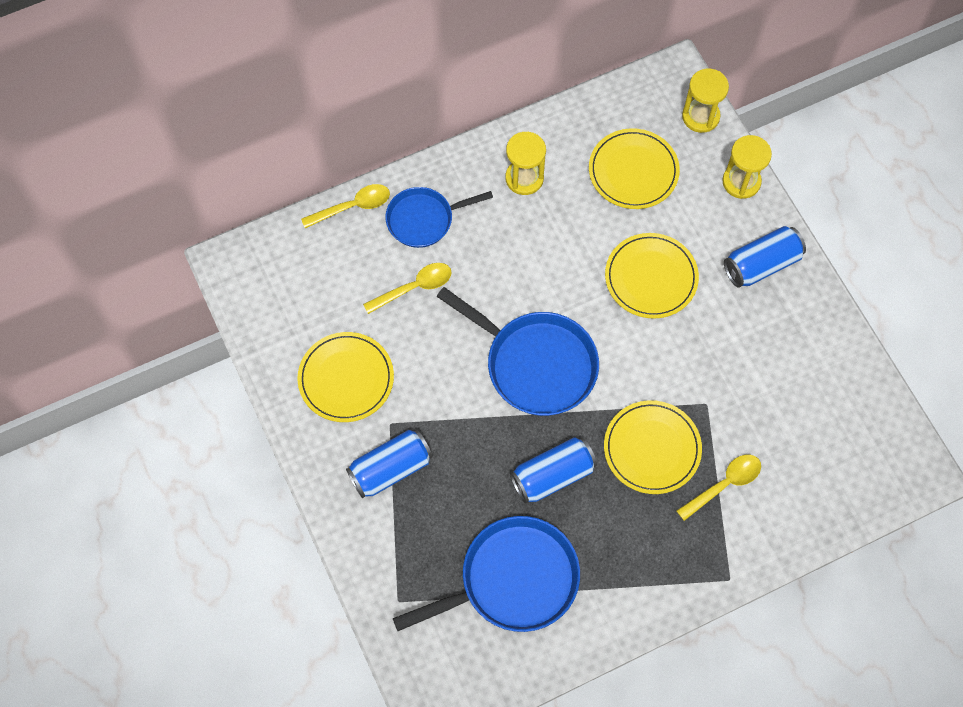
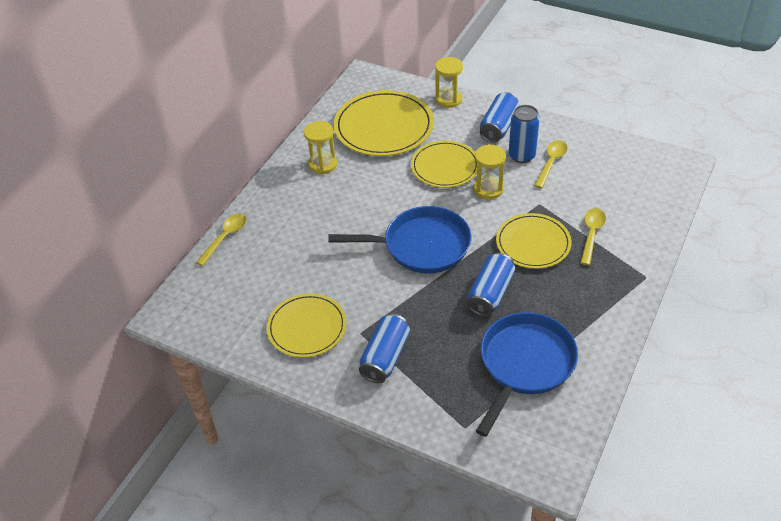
camera: 35 degrees left, 20 degrees down
(414, 288) = (306, 254): yellow spoon -> yellow spoon (551, 163)
(424, 219) = (279, 217): blue pan -> none
(633, 171) = (384, 127): yellow plate -> yellow plate, size x1.53
(700, 116) = (396, 85): yellow hourglass -> yellow hourglass (488, 189)
(749, 324) = (522, 155): none -> blue can

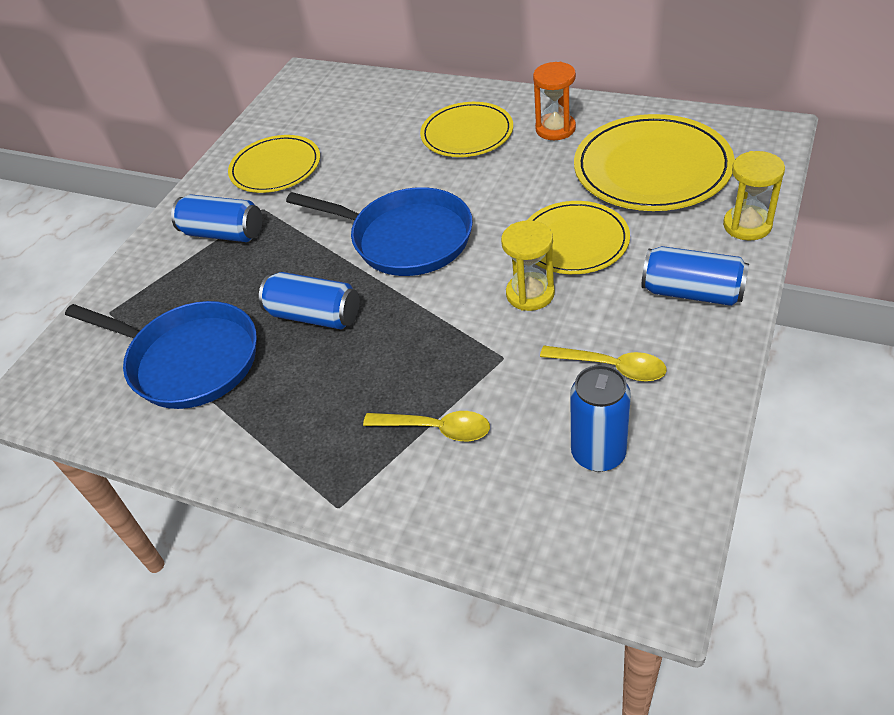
camera: 90 degrees right, 0 degrees up
(225, 238) = (415, 85): yellow spoon -> none
(323, 164) = (555, 129): yellow hourglass -> orange hourglass
(421, 246) = (405, 238): blue pan -> blue pan turned 60 degrees counterclockwise
(522, 155) = (621, 327): blue can -> blue can (598, 453)
(533, 243) = (413, 355): yellow plate -> yellow plate (467, 133)

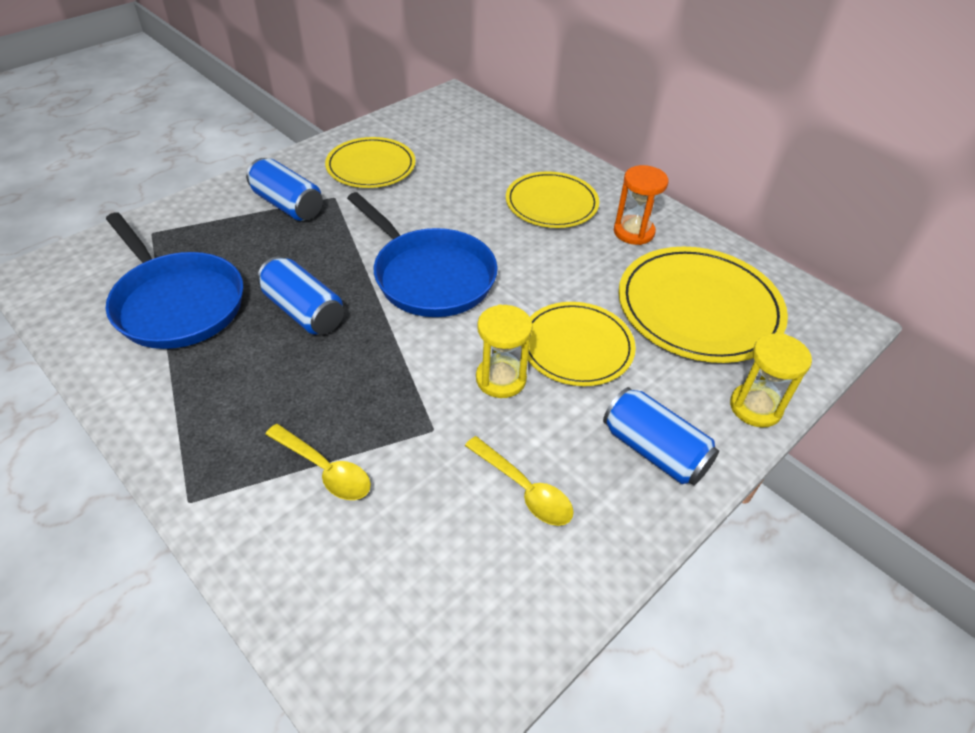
camera: 15 degrees right, 0 degrees up
(598, 453) = (450, 573): blue can -> none

